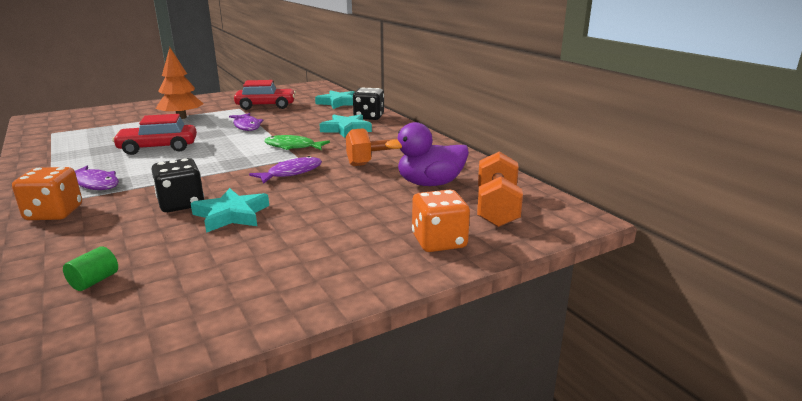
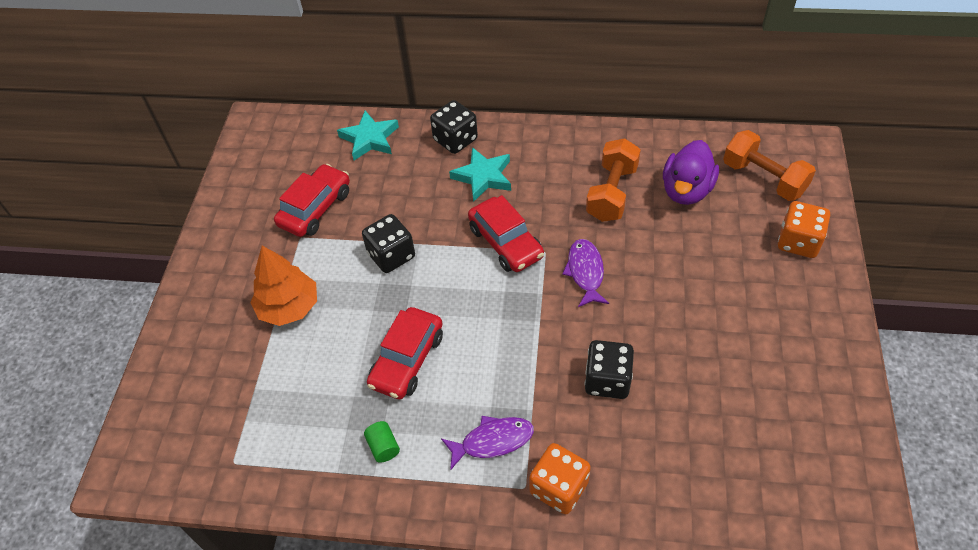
camera: 50 degrees left, 30 degrees up
(94, 281) = (735, 474): green cylinder -> green cylinder (383, 447)
(231, 215) = (660, 350): turquoise star -> none
(247, 126) = (391, 255): purple fish -> black dice
(293, 147) = (506, 242): green fish -> red car

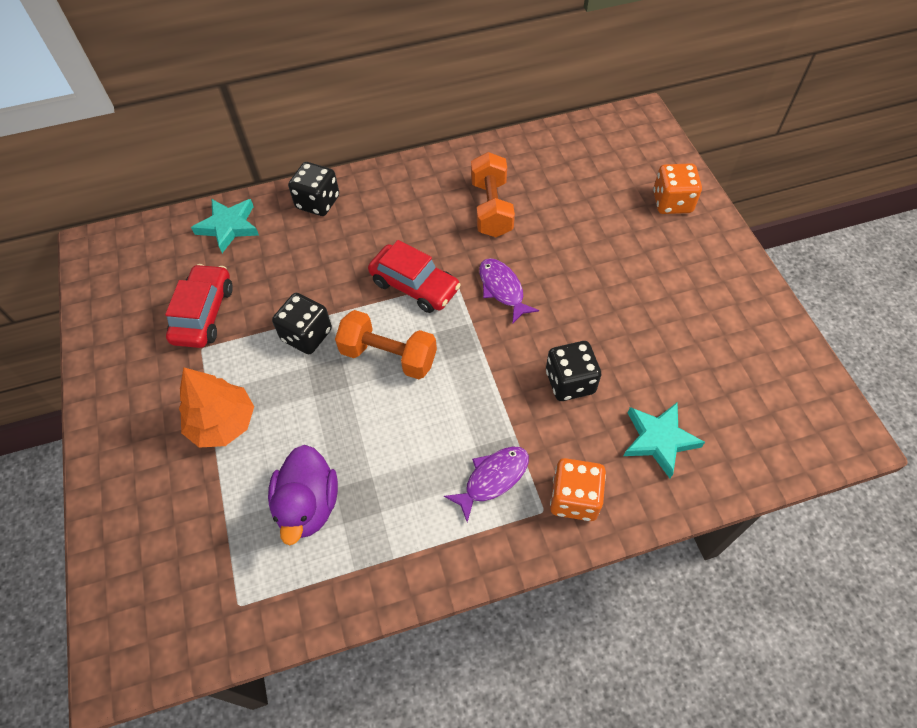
camera: 25 degrees left, 5 degrees up
(383, 447) = (389, 526): green cylinder -> none
(407, 360) = (372, 432): red car -> none
(483, 177) = (363, 230): turquoise star -> turquoise star (659, 440)
(686, 190) = (556, 186): purple duck -> purple duck (308, 505)
(763, 178) = (617, 155): orange dumbbell -> orange dumbbell (388, 356)

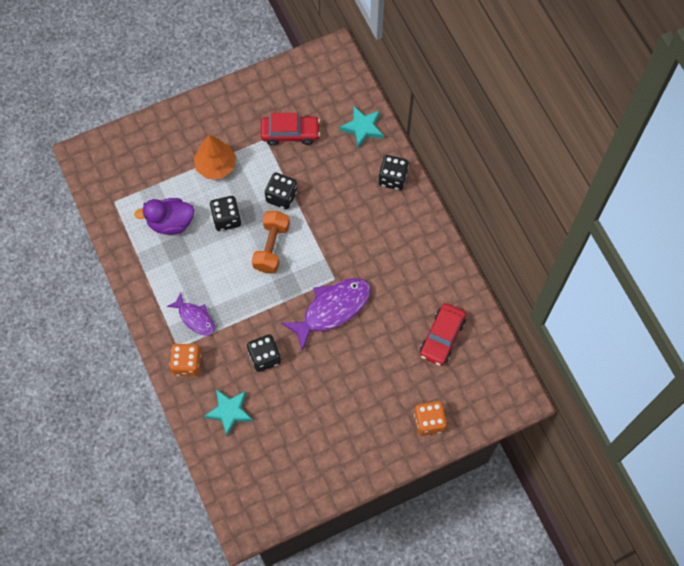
camera: 80 degrees right, 10 degrees up
(324, 415) = (226, 219): none -> black dice
(414, 286) = (328, 254): red car -> red car (442, 337)
(491, 208) = (404, 294): orange dumbbell -> none
(502, 289) = (332, 309): purple fish -> purple fish, size x1.74

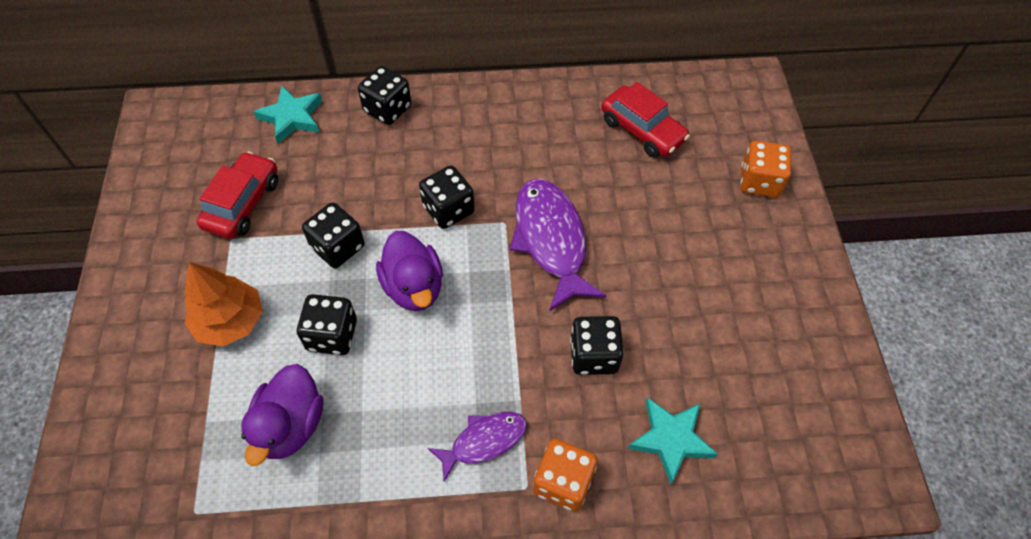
camera: 70 degrees left, 10 degrees down
(271, 247) = (414, 287): orange dumbbell -> purple duck
(331, 244) = (448, 210): none -> black dice

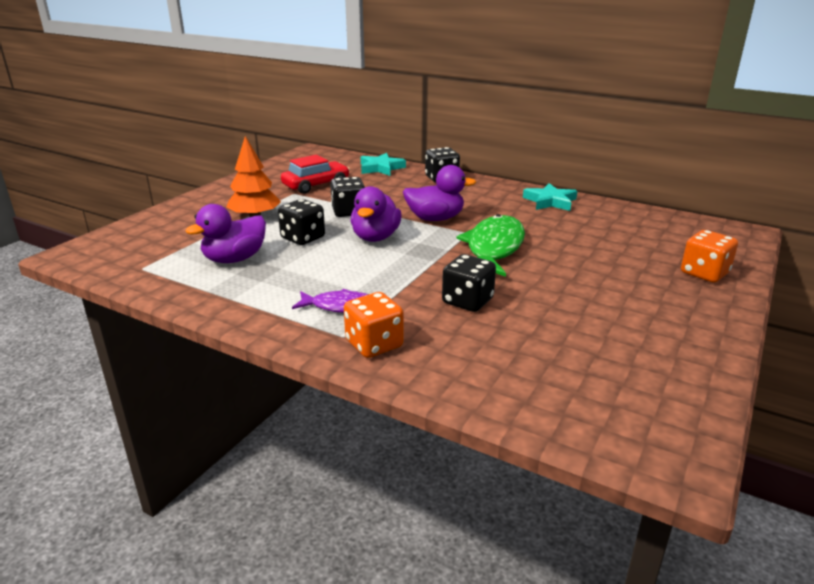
camera: 35 degrees right, 30 degrees down
(448, 210) = (435, 218): black dice -> purple duck
(551, 240) = (493, 248): purple fish -> green fish
(642, 130) = (619, 227): red car -> none
(671, 439) = (485, 359): turquoise star -> turquoise star (550, 201)

